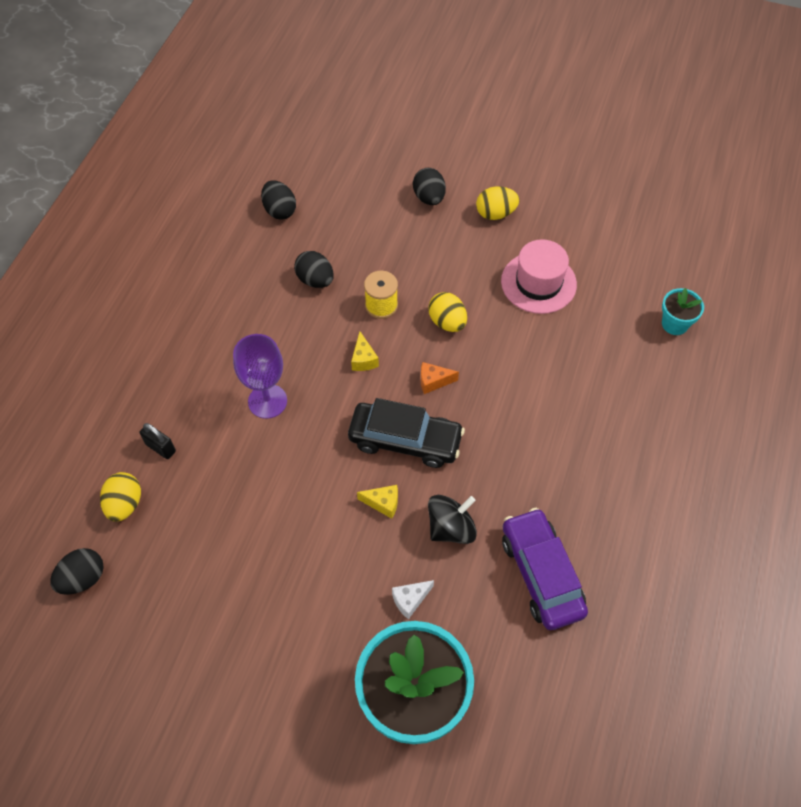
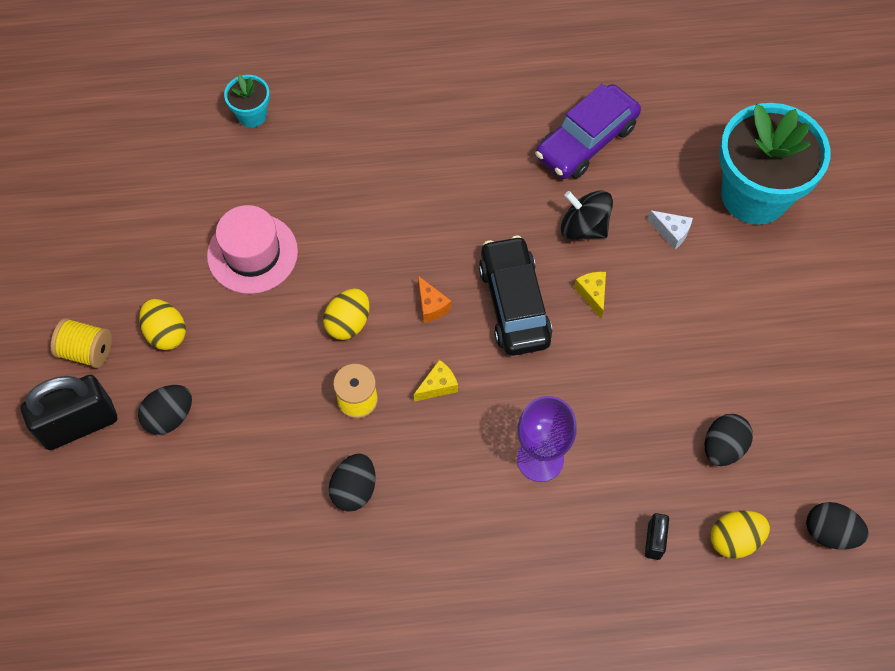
camera: 115 degrees left, 5 degrees up
(279, 210) = (263, 588): black egg -> black egg (723, 447)
(450, 151) = (79, 424): none -> black padlock
(504, 168) = (87, 351): none -> yellow spool

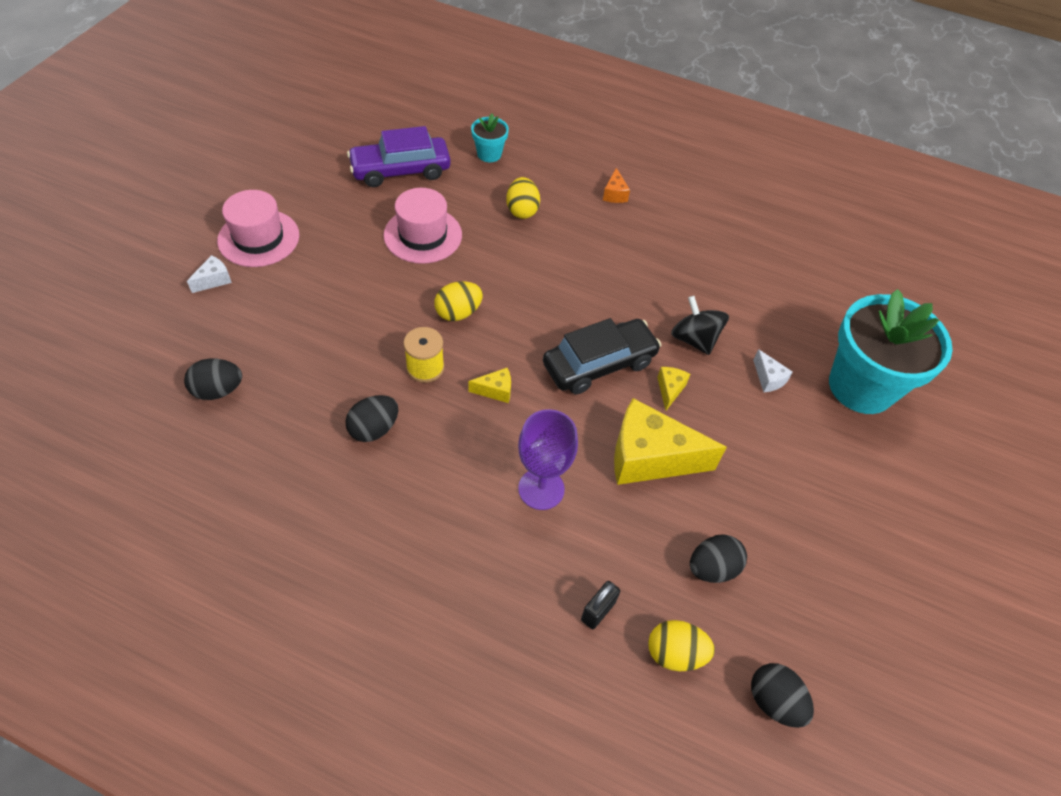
camera: 25 degrees right, 10 degrees down
(79, 424) = (214, 280): black padlock -> white cheese
(87, 351) = (258, 238): yellow spool -> pink hat
(166, 333) = (321, 254): yellow egg -> yellow egg (522, 210)
(169, 416) = (279, 307): black egg -> black egg (218, 390)
(431, 306) = (531, 333): orange cheese -> orange cheese (614, 194)
(514, 303) = (599, 364): black car -> black car turned 45 degrees clockwise
(586, 141) = (735, 282): purple car -> purple car (400, 170)
(614, 374) = (649, 458): none -> yellow cheese

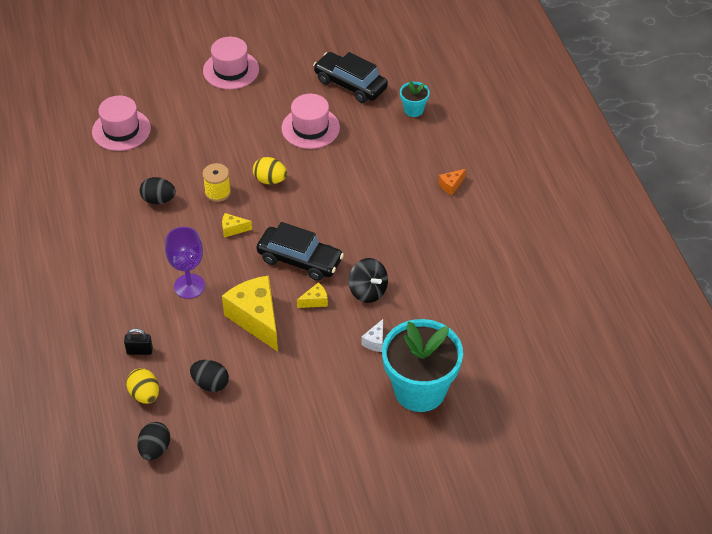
camera: 55 degrees right, 5 degrees down
(214, 280) = (184, 76): white cheese -> none
(218, 390) = (121, 130): black egg -> pink hat
(400, 170) = (350, 84): purple car -> black car
(495, 391) = (233, 229): yellow cheese -> yellow cheese turned 135 degrees clockwise
(522, 210) = (383, 154): yellow egg -> none
(694, 339) = (368, 291): black spinning top -> black spinning top turned 120 degrees clockwise

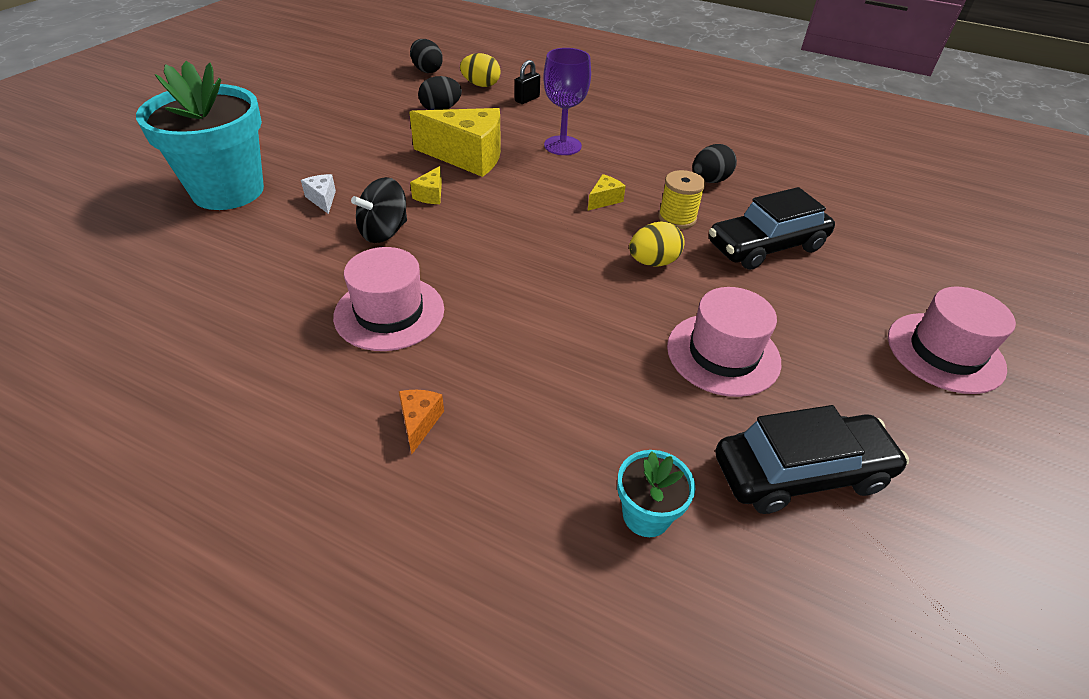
camera: 130 degrees right, 5 degrees down
(121, 130) = (864, 208): pink hat -> pink hat (389, 313)
(300, 260) = (497, 215): black car -> black car (766, 246)
(368, 291) = (384, 232): black spinning top -> black spinning top turned 45 degrees counterclockwise

